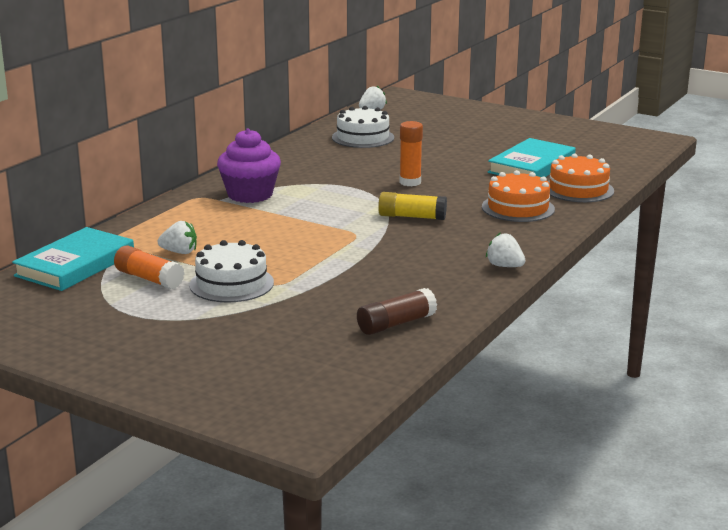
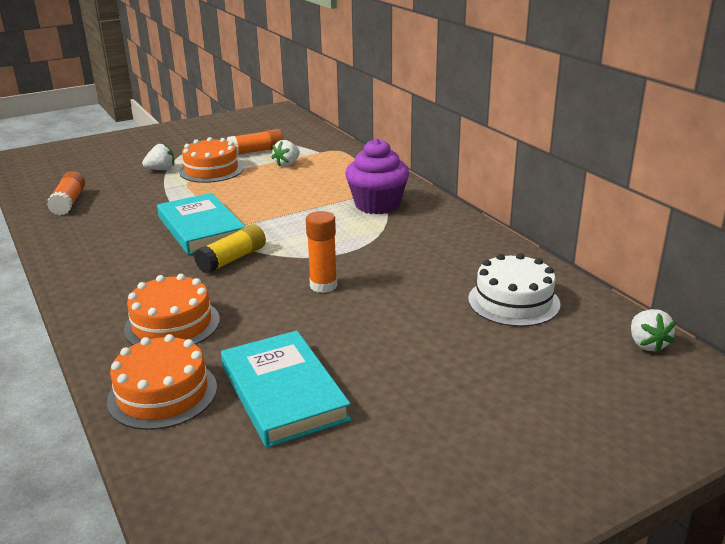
camera: 120 degrees right, 5 degrees up
(75, 265) = (308, 137): turquoise book -> turquoise book (201, 228)
(231, 284) = (211, 170): white cake -> orange cake
(396, 324) = (69, 202): brown glue stick -> orange glue stick
(504, 266) = (71, 268): white strawberry -> white strawberry (161, 169)

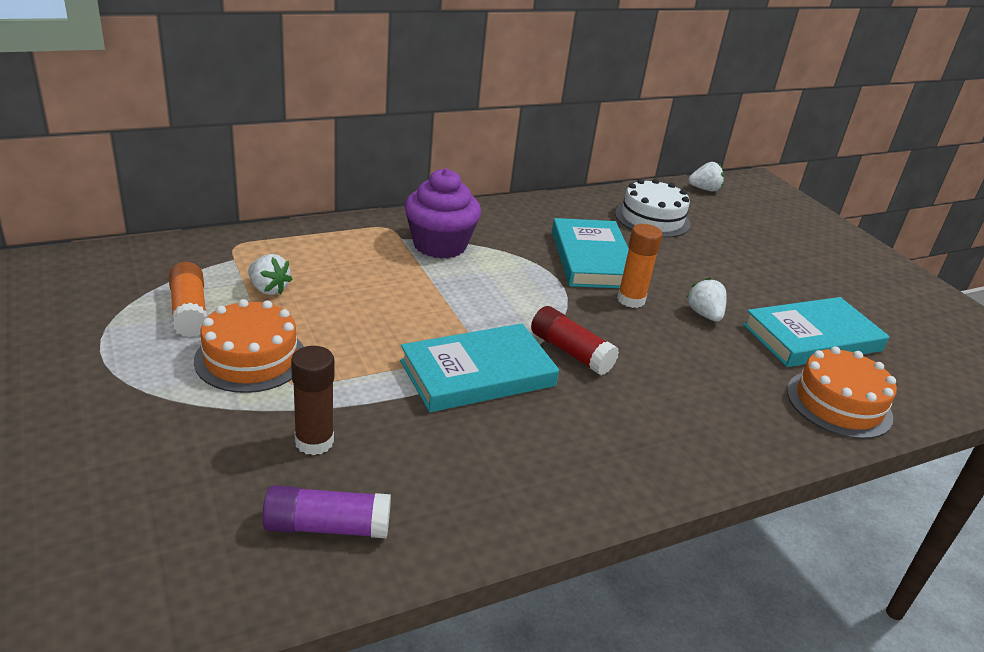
camera: 90 degrees left, 5 degrees up
(69, 202) = (327, 526): orange glue stick -> purple glue stick
(135, 192) = (314, 442): none -> brown glue stick
(161, 169) = (214, 413): white strawberry -> white strawberry (704, 314)
(172, 324) = (720, 398): orange cake -> none
(232, 259) = (570, 352): yellow glue stick -> red glue stick
(392, 267) = (592, 259): none -> turquoise book

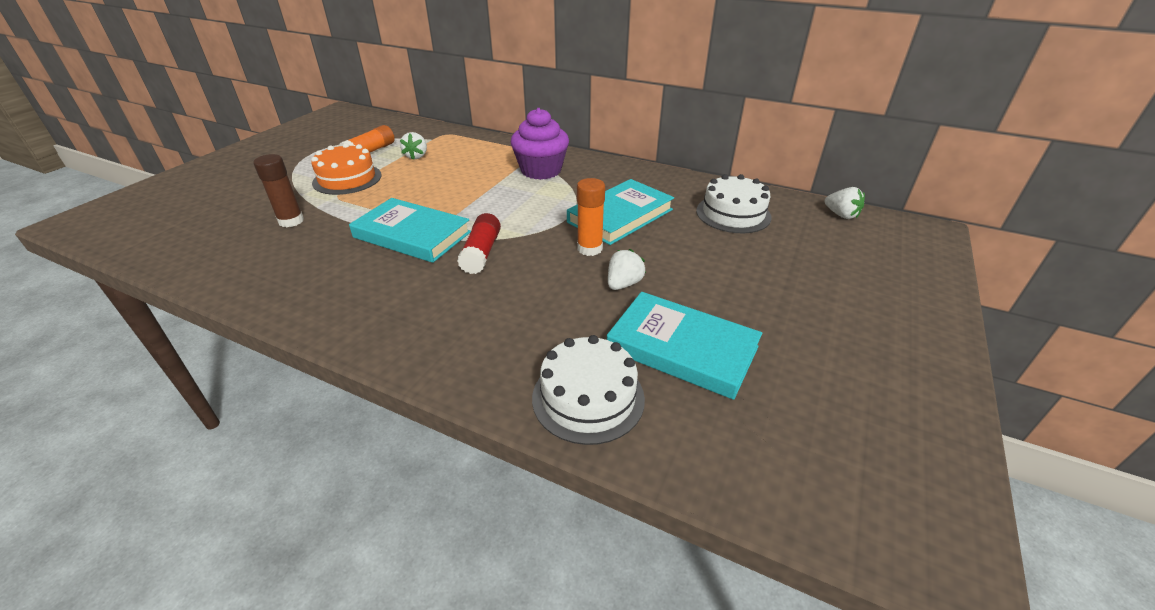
camera: 55 degrees right, 5 degrees up
(327, 526) = (222, 252): purple glue stick -> none
(838, 403) = (588, 397): orange cake -> white cake

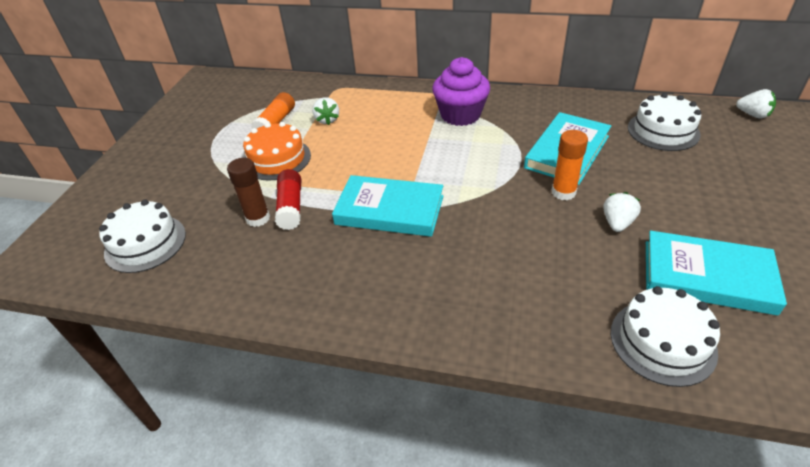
camera: 10 degrees left, 5 degrees up
(182, 223) = (145, 243): none -> white cake
(481, 253) = (469, 217): red glue stick -> red glue stick (291, 207)

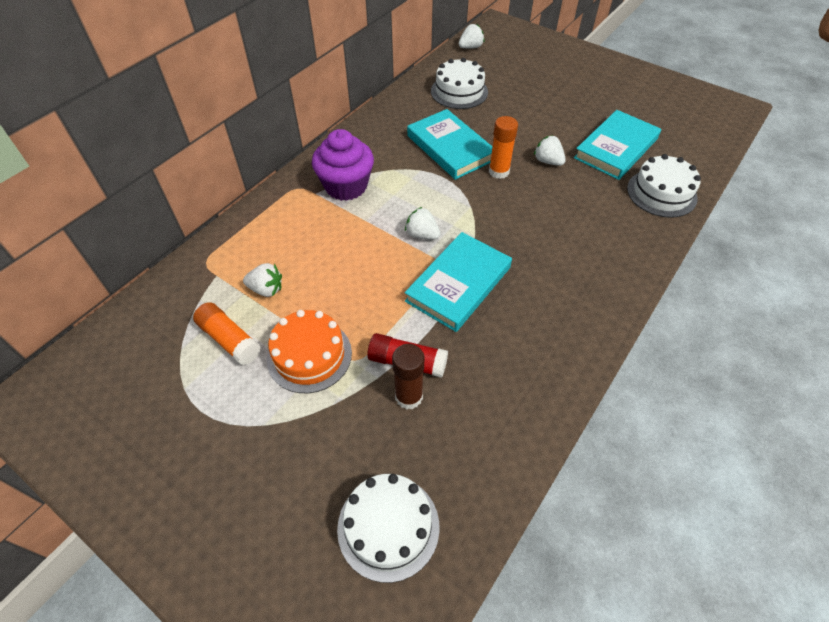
camera: 70 degrees left, 10 degrees up
(435, 171) = (422, 235): none -> white strawberry

